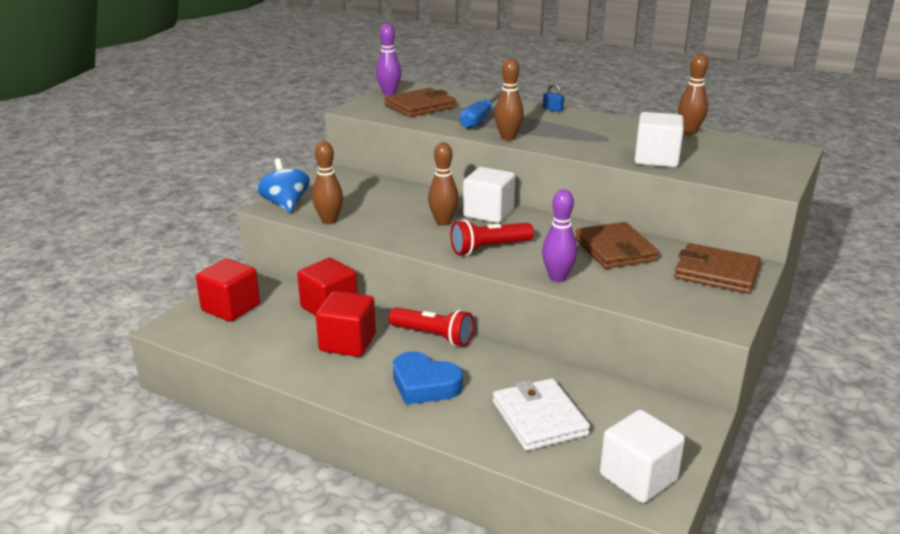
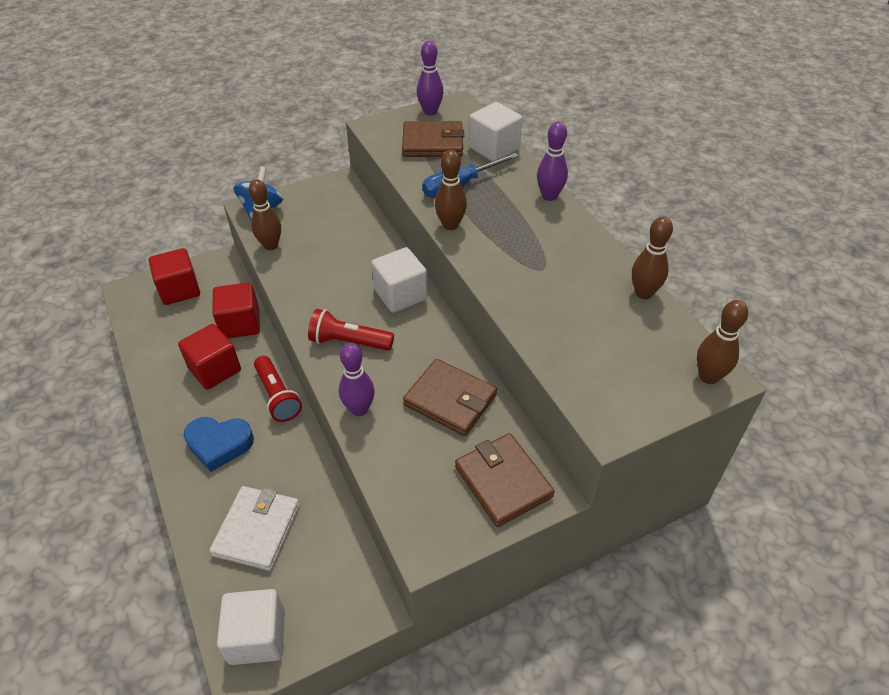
camera: 35 degrees right, 20 degrees up
(424, 384) = (219, 444): blue heart -> blue heart turned 60 degrees counterclockwise
(443, 222) = (352, 289): brown bowling pin -> brown bowling pin (708, 377)
(552, 109) = (549, 196): blue padlock -> purple bowling pin
(615, 250) = (450, 400): brown wallet -> brown wallet turned 75 degrees counterclockwise
(656, 159) = (547, 323): white cube -> white cube (494, 148)

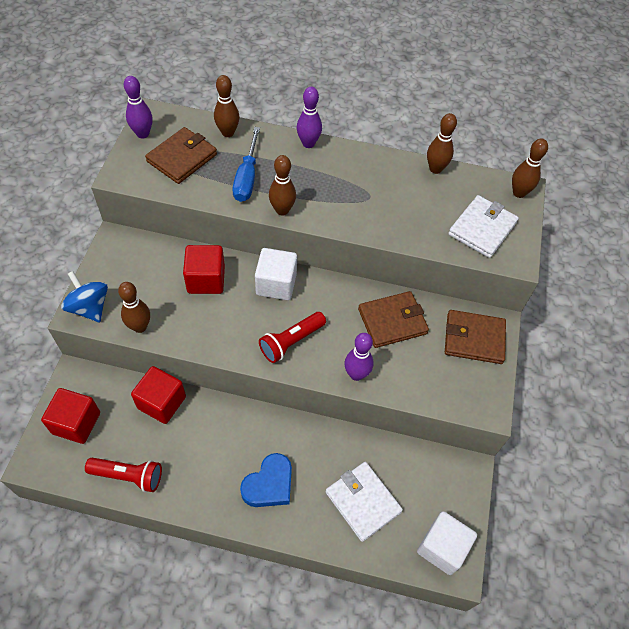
camera: 55 degrees left, 10 degrees up
(215, 369) = (193, 447): red cube -> red cube (206, 280)
(278, 396) = (259, 421): red flashlight -> red flashlight (128, 476)
(494, 148) = (228, 133): white cube -> brown bowling pin
(614, 373) = (482, 228): none -> white wallet

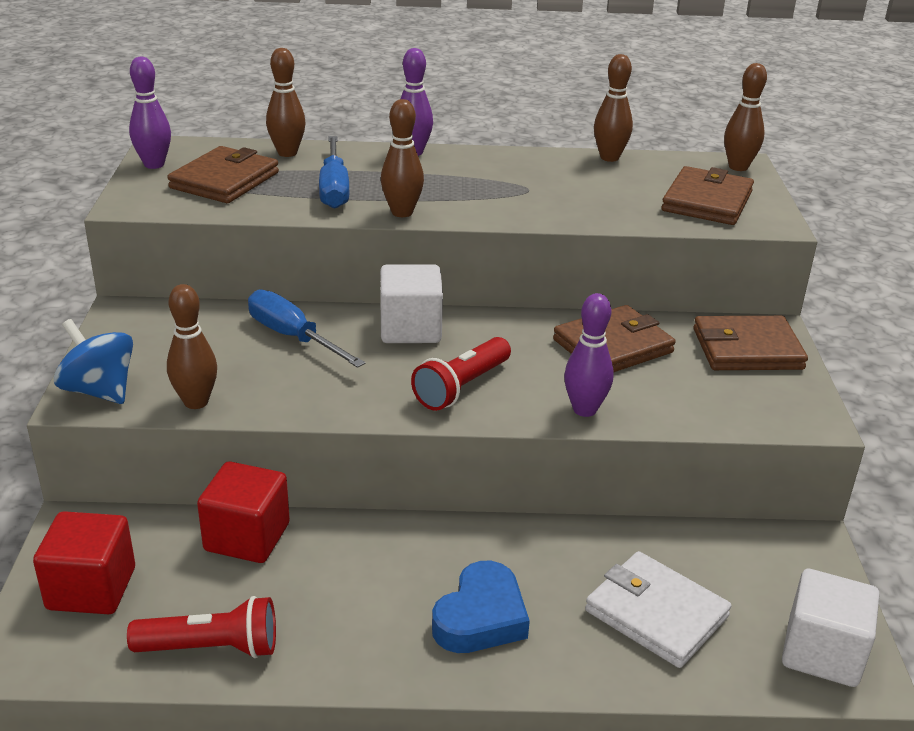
camera: 10 degrees left, 25 degrees down
(206, 280) = (293, 337): red cube -> blue screwdriver
(482, 228) = (707, 201): white wallet -> brown wallet

